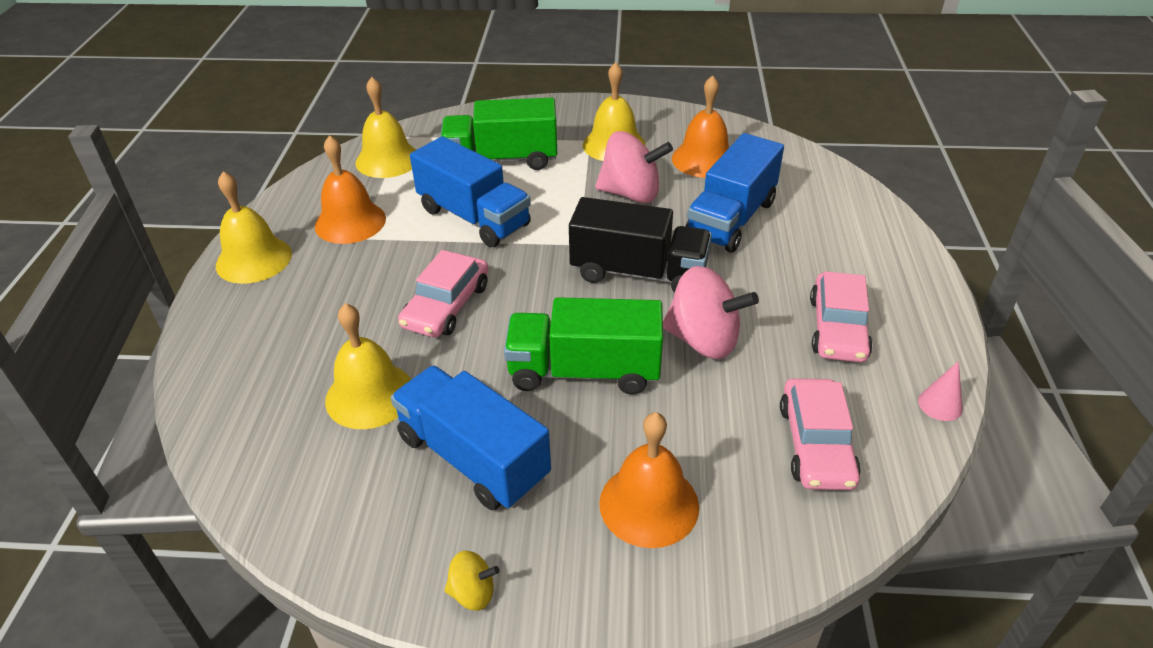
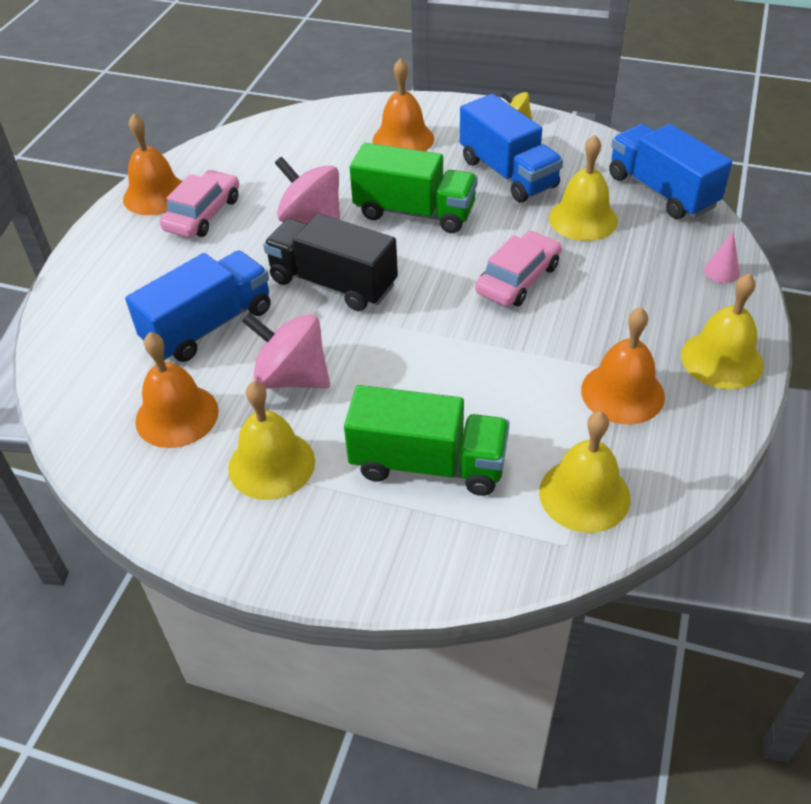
camera: 165 degrees left, 5 degrees up
(474, 217) = (479, 374): blue truck -> blue truck (661, 191)
(816, 444) = (281, 152): pink car -> none
(919, 345) = (156, 195): none -> orange bell
(940, 404) = (183, 161): pink cone -> pink cone (721, 271)

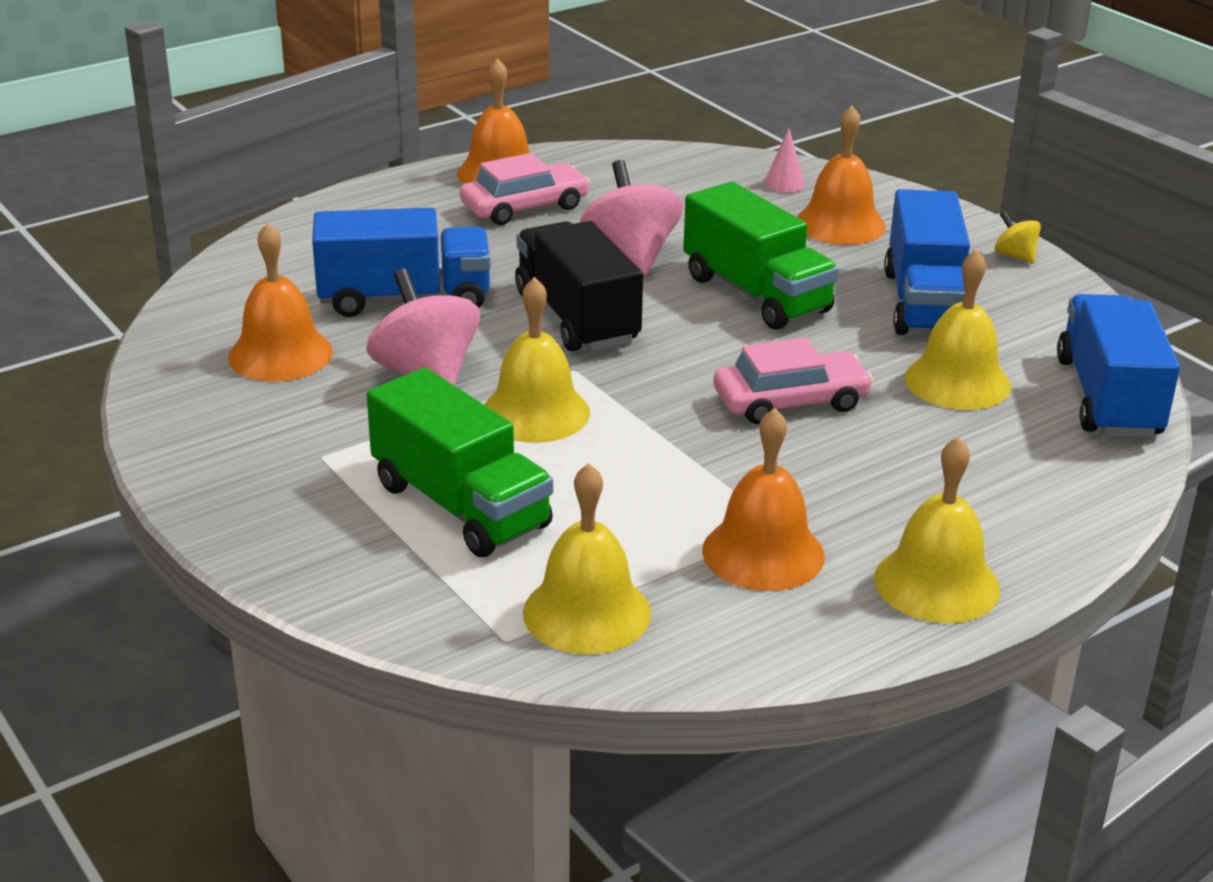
camera: 35 degrees right, 15 degrees down
(271, 464) = (313, 431): yellow bell -> yellow bell (535, 412)
(721, 271) = (1069, 506): pink cone -> pink cone (784, 183)

